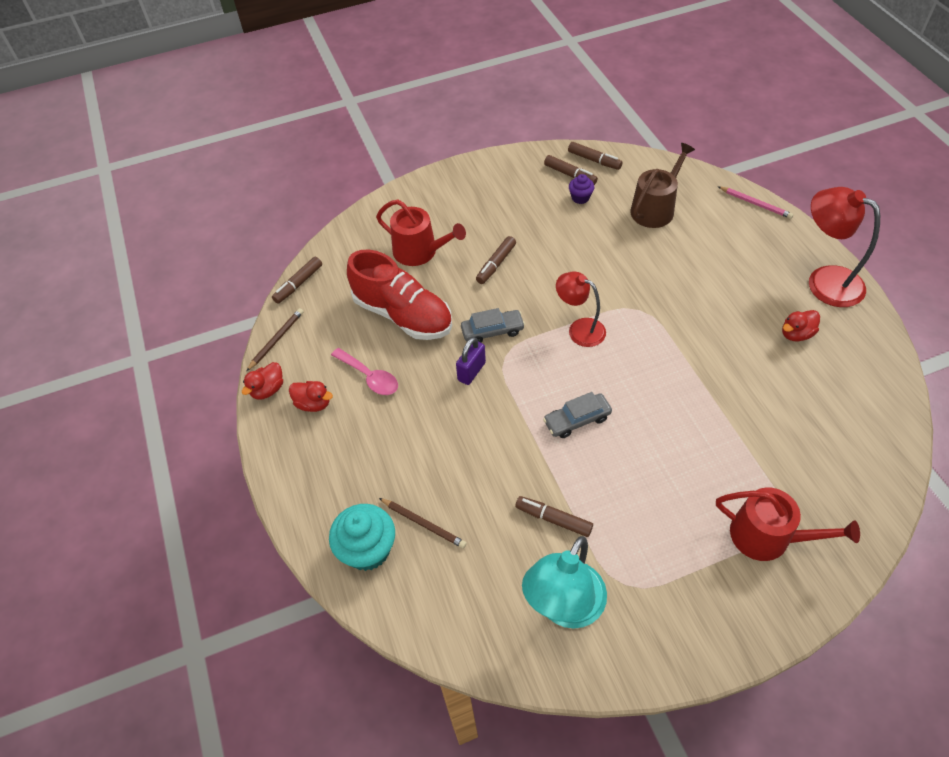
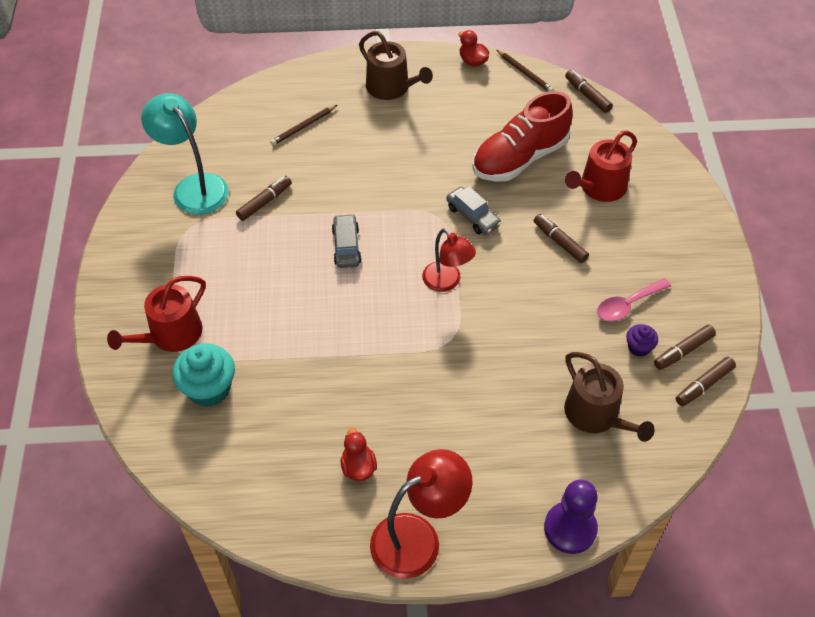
camera: 105 degrees right, 0 degrees up
(313, 403) = (445, 85): red duck -> none
(332, 454) = (391, 88): none -> brown watering can
(367, 549) = (300, 93): turquoise cupcake -> turquoise cupcake (209, 389)
(369, 377) = (458, 123): pink spoon -> pink spoon (627, 305)
(471, 371) = (432, 189): purple padlock -> none
(492, 331) = (473, 216): grey car -> grey car turned 45 degrees counterclockwise
(579, 329) = (447, 282): red lamp -> red lamp turned 90 degrees clockwise
(755, 204) = (570, 528): pink pencil -> purple pawn

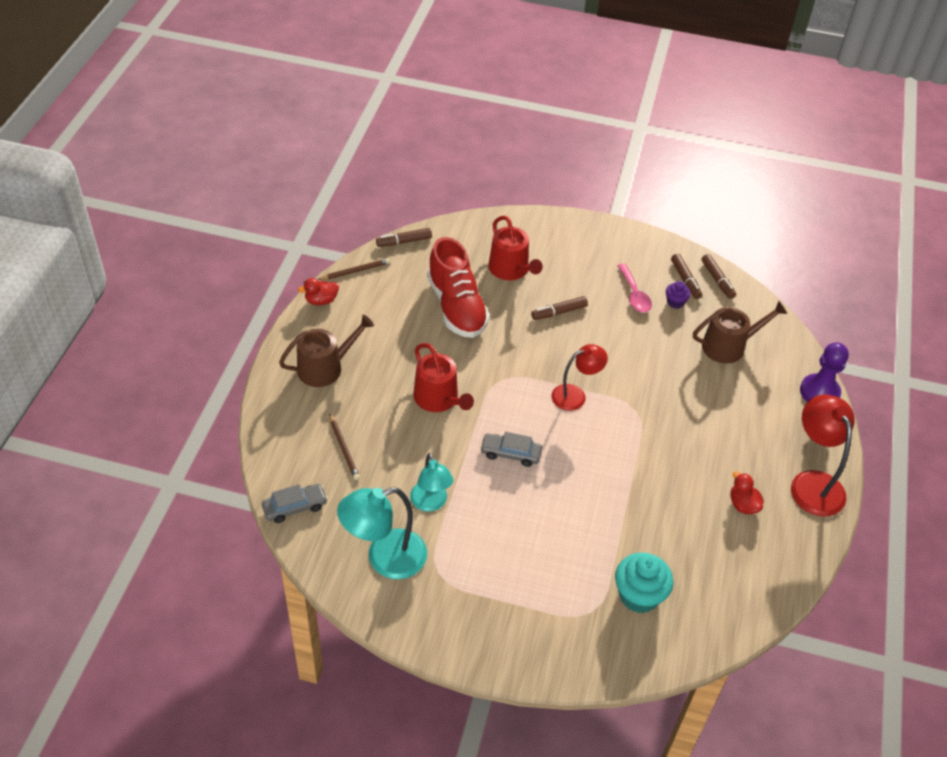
camera: 75 degrees left, 5 degrees down
(170, 335) = (569, 615): red watering can -> red watering can (439, 399)
(264, 202) = (431, 503): brown marker -> turquoise lamp
(358, 467) = (743, 505): red duck -> red duck turned 60 degrees clockwise
(473, 216) = (509, 357): grey car -> grey car (295, 507)

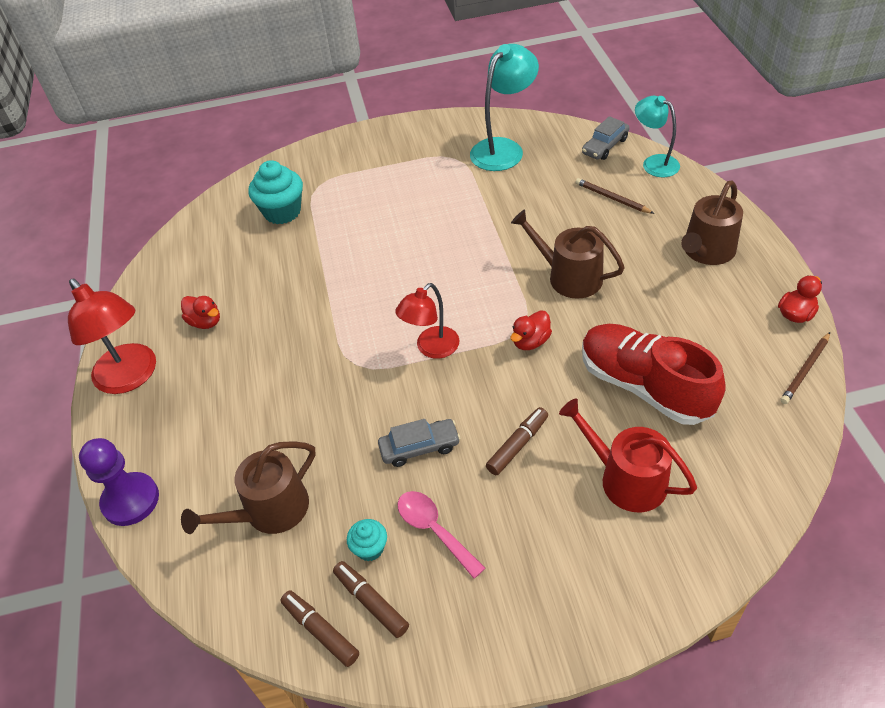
camera: 160 degrees right, 0 degrees up
(404, 241) = (800, 446): brown marker -> none
(431, 503) = (500, 195): turquoise lamp -> turquoise lamp (654, 163)
(439, 399) = (568, 276): red watering can -> brown watering can
(504, 367) = (530, 341): none -> red duck
(510, 453) = (460, 262): grey car -> grey car (419, 447)
(675, 302) = (370, 548): purple cupcake -> turquoise cupcake

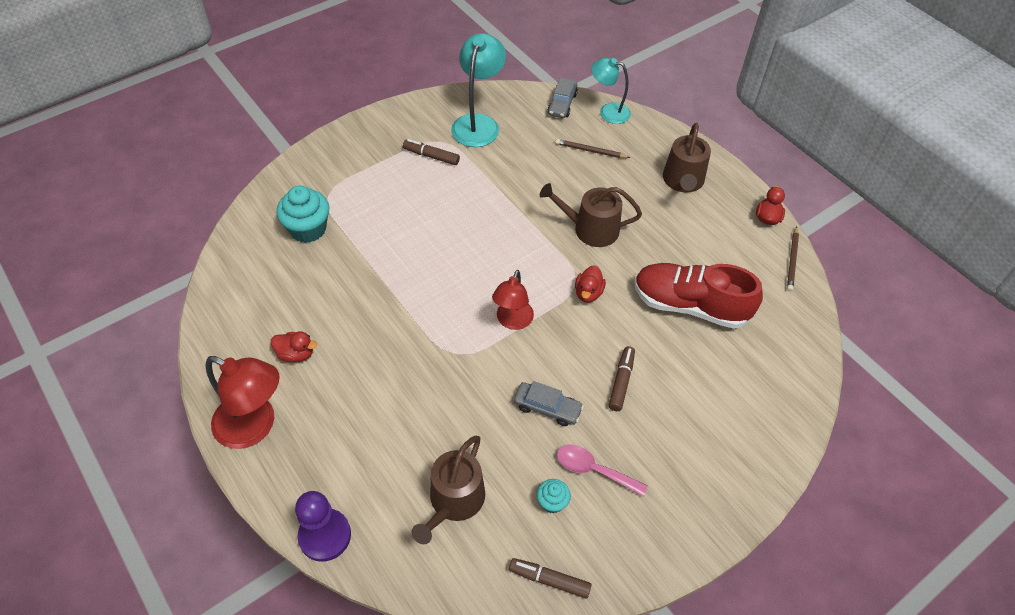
camera: 30 degrees left, 5 degrees up
(371, 602) = (575, 543): brown marker -> brown marker (431, 156)
(419, 447) = (547, 408): grey car -> grey car turned 60 degrees clockwise
(625, 479) = (711, 382): red watering can -> none

